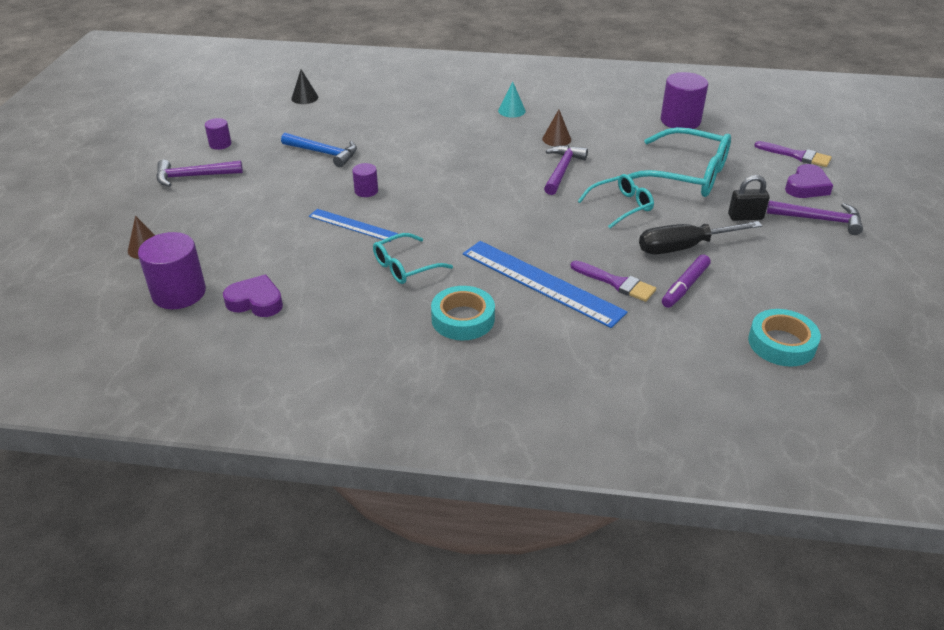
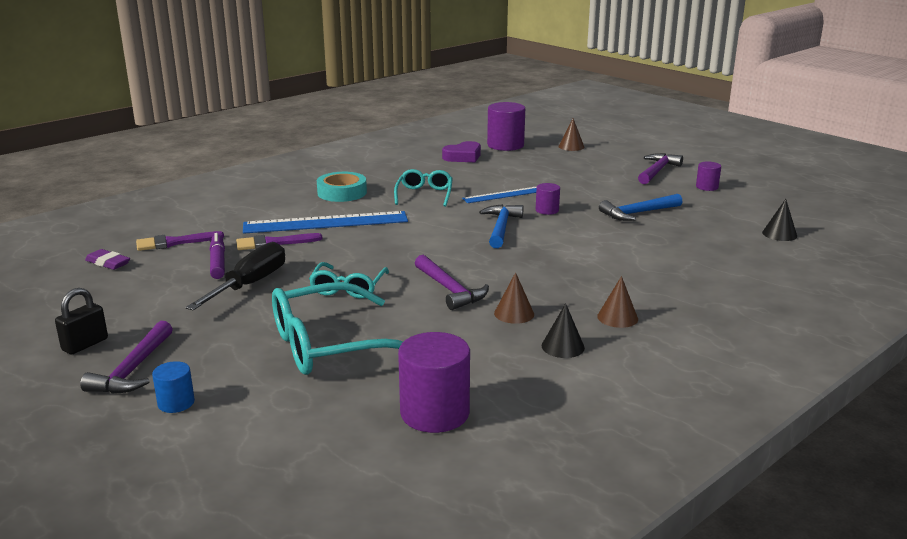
camera: 130 degrees right, 15 degrees down
(431, 195) = (501, 227): none -> blue hammer
(511, 111) = (617, 317): turquoise cone -> brown cone
(568, 114) = (563, 346): none -> black cone
(745, 217) = (219, 334): black padlock -> black padlock (85, 344)
(781, 343) = (108, 263): turquoise tape -> purple eraser
(796, 155) = (224, 445): purple brush -> purple brush (174, 242)
(806, 187) = (176, 403): purple heart -> blue cylinder
(819, 220) = (133, 369): purple hammer -> purple hammer turned 45 degrees counterclockwise

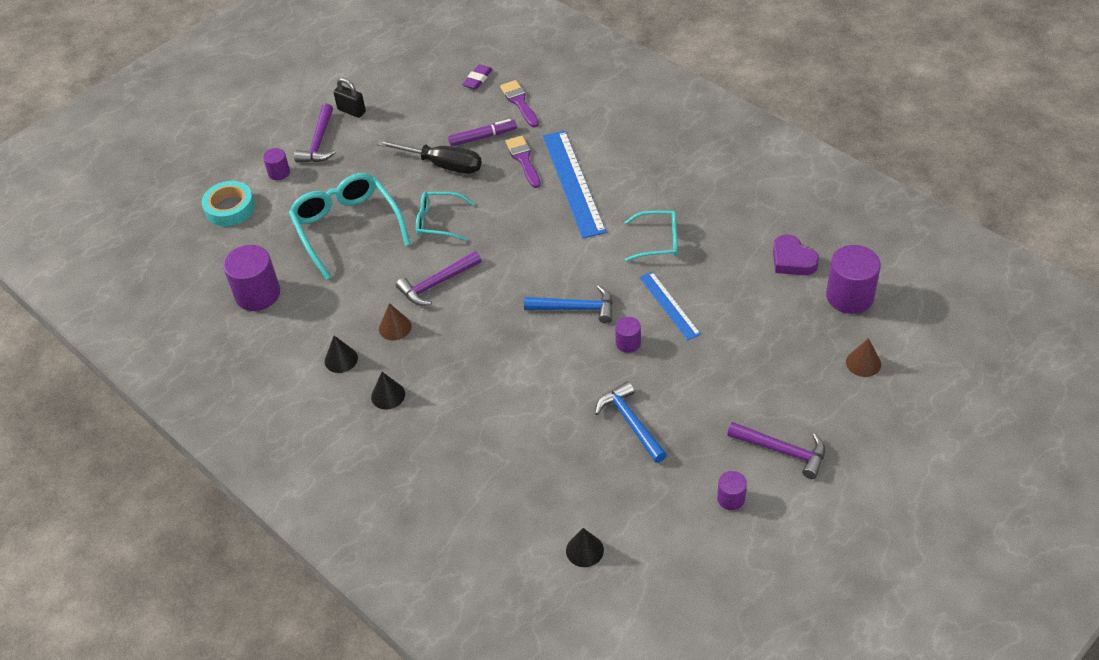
camera: 90 degrees right, 25 degrees up
(133, 369) = (319, 142): purple hammer -> purple hammer turned 90 degrees counterclockwise
(176, 403) = (279, 173): blue cylinder -> purple cylinder
(342, 192) = (653, 179): turquoise tape -> turquoise tape (230, 208)
(617, 317) = (388, 395): brown cone -> black cone

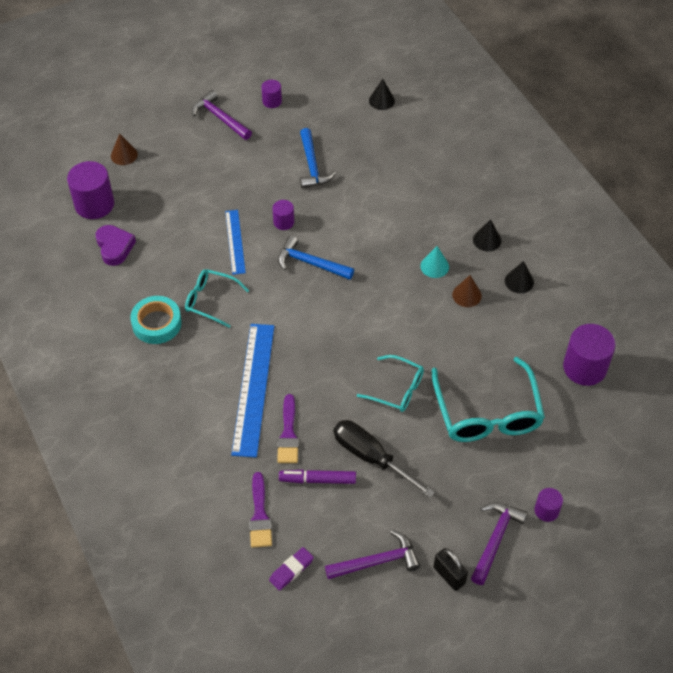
camera: 165 degrees left, 5 degrees up
(230, 208) = (604, 480): turquoise tape -> turquoise tape (157, 323)
(437, 284) = (419, 324): purple hammer -> purple hammer (377, 561)
(439, 347) = (434, 266): none -> turquoise cone

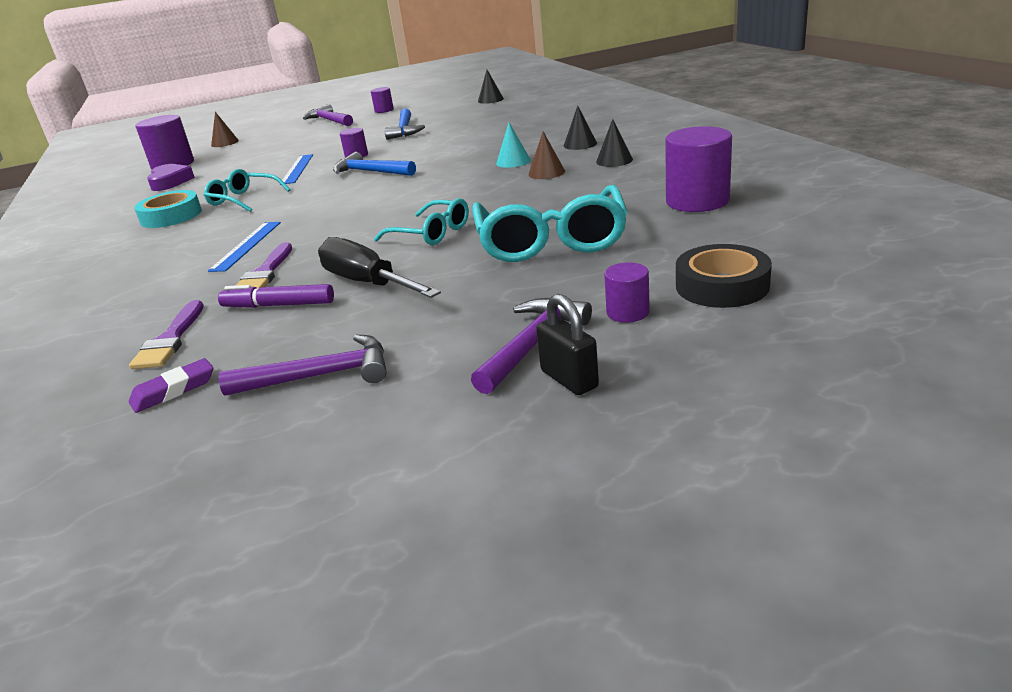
camera: 10 degrees right, 25 degrees down
(253, 388) = (246, 245): blue ruler -> blue ruler, size x0.57
(449, 575) = (437, 386): black padlock -> black padlock (569, 379)
(600, 486) = (722, 286): none -> black tape

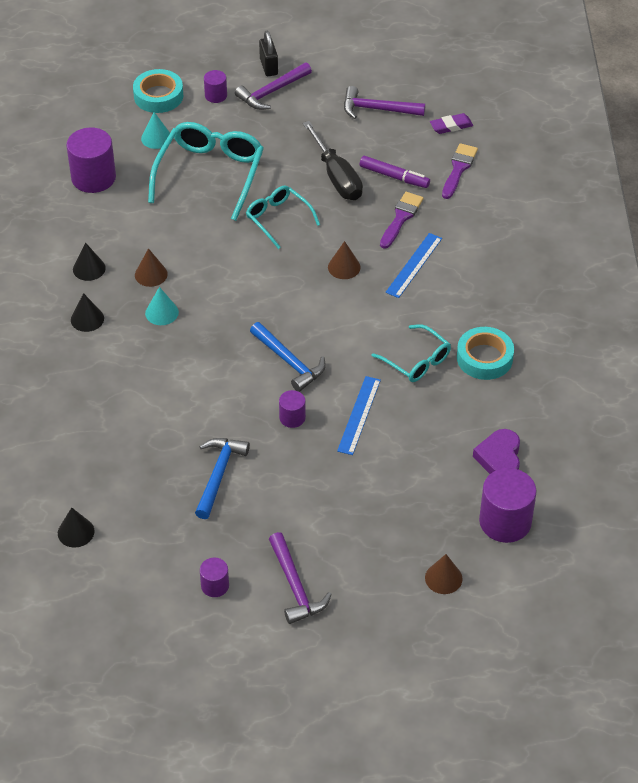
camera: 165 degrees left, 20 degrees up
(333, 225) = (344, 267): none -> brown cone
(664, 248) = (156, 138): none -> turquoise cone
(722, 286) = (158, 96): black tape -> turquoise tape

